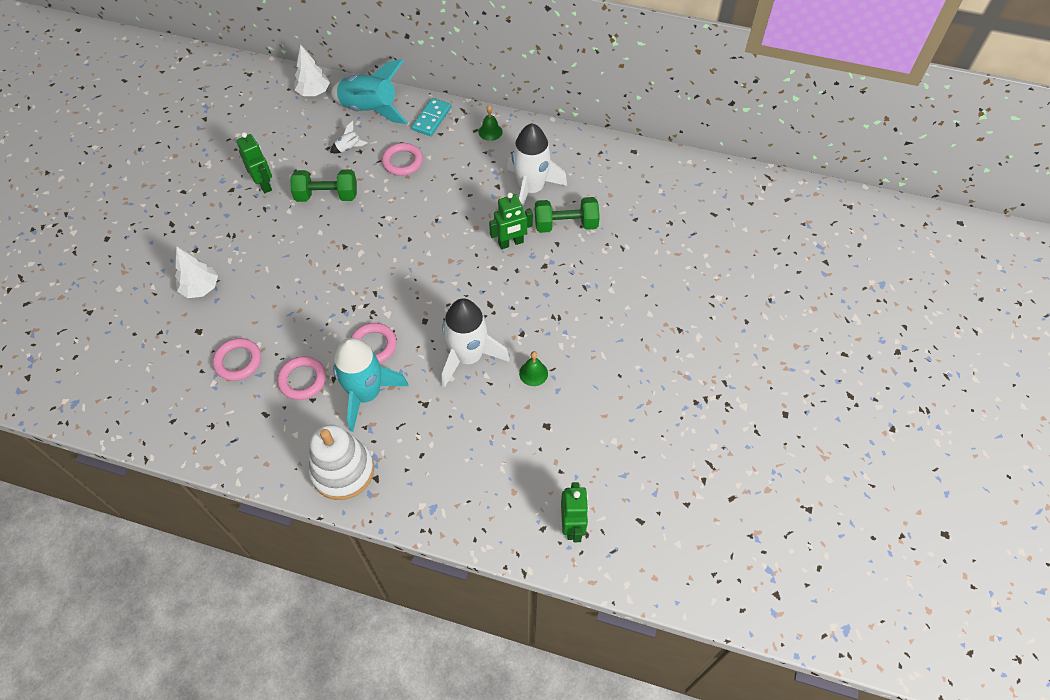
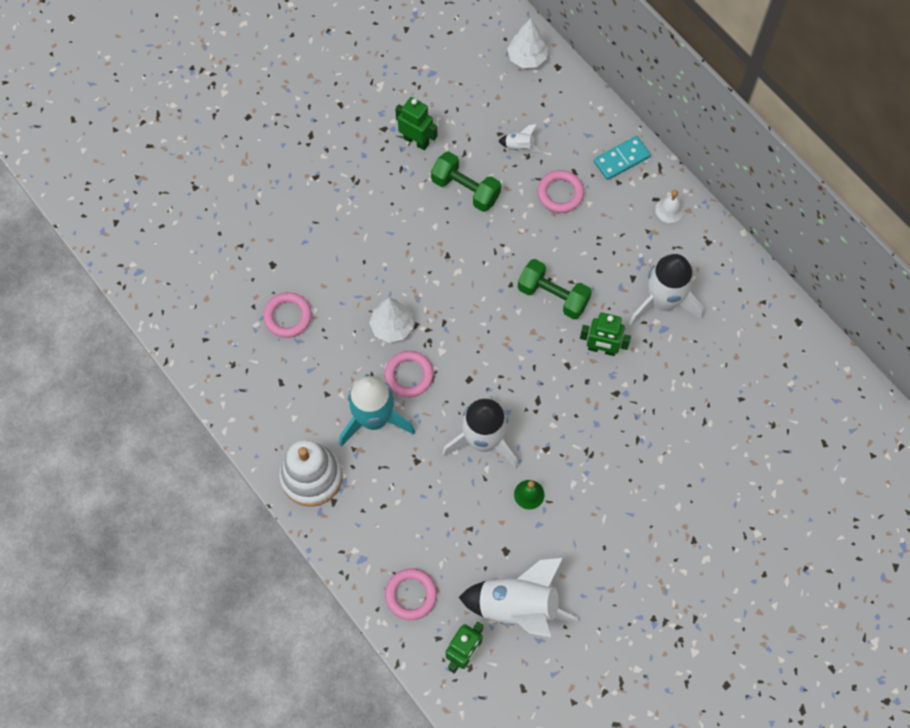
camera: 35 degrees right, 10 degrees up
(200, 288) = (298, 221): white tree -> white tree (392, 326)
(264, 184) = (416, 141): green robot -> green robot turned 60 degrees counterclockwise
(302, 380) = (330, 370): pink ring -> pink ring (411, 595)
(370, 110) = (568, 112): turquoise rocket -> none
(490, 131) = (669, 210): green bell -> white bell
(566, 225) = (668, 362): green dumbbell -> green dumbbell (553, 296)
(588, 460) = (518, 606): none -> white rocket

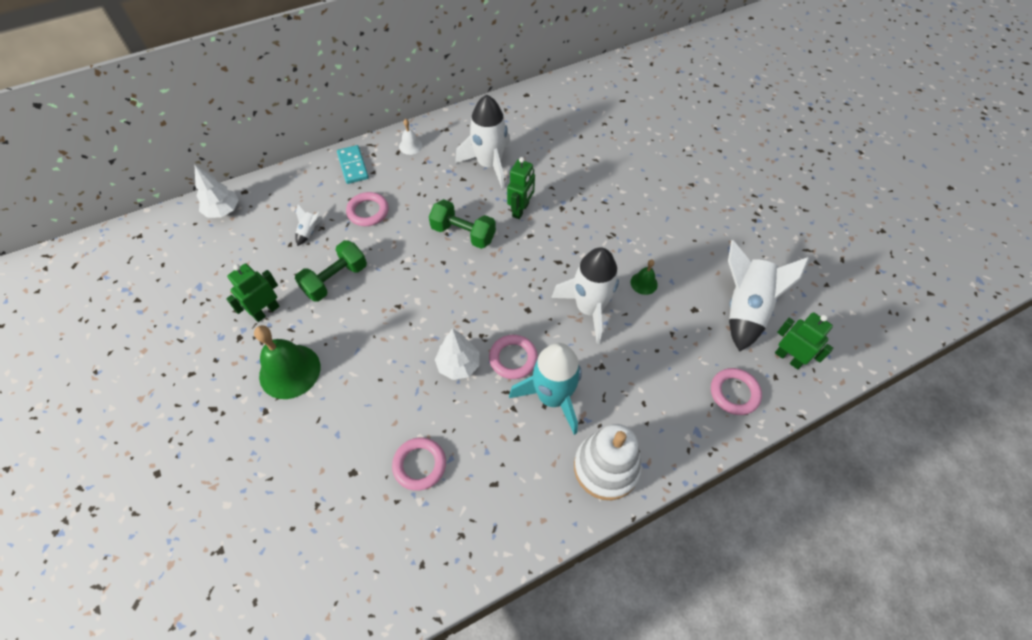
camera: 80 degrees left, 10 degrees down
(358, 183) = (290, 371): none -> green bell
(553, 296) = (463, 233): green dumbbell -> green dumbbell turned 75 degrees clockwise

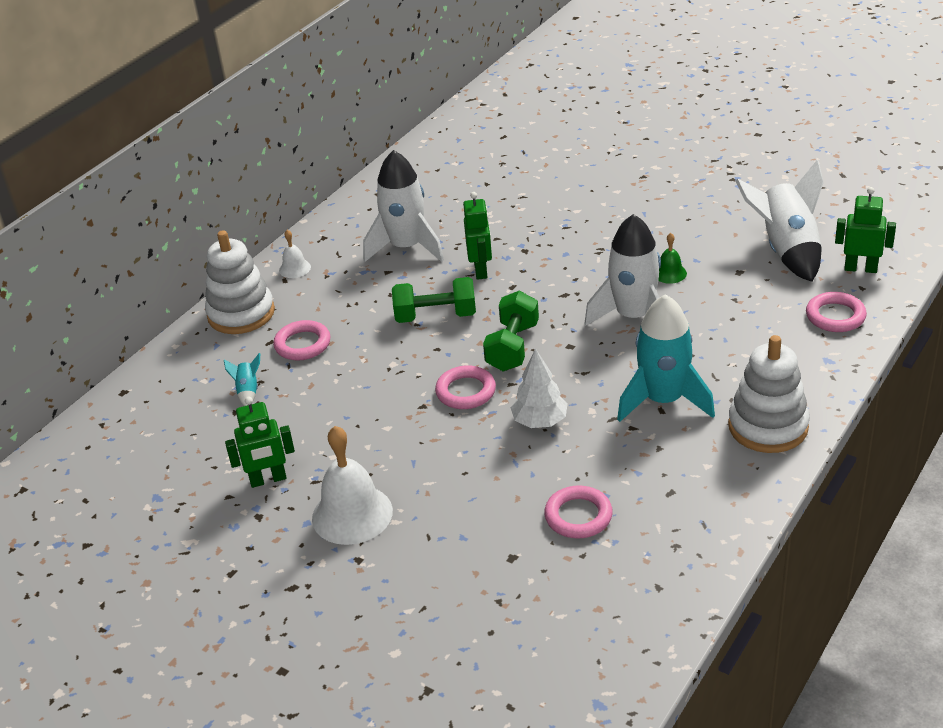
camera: 25 degrees left, 20 degrees down
(223, 211) = (114, 420): white tree -> none
(266, 311) = (268, 480): green robot -> green robot turned 120 degrees counterclockwise
(290, 371) = (352, 514): green bell -> white bell
(309, 232) = (248, 391): white rocket -> turquoise rocket
(335, 280) = (325, 417): green dumbbell -> green dumbbell (513, 347)
(353, 166) = (241, 314): turquoise domino -> white stacking toy
(513, 358) = (593, 390): pink ring -> pink ring (466, 391)

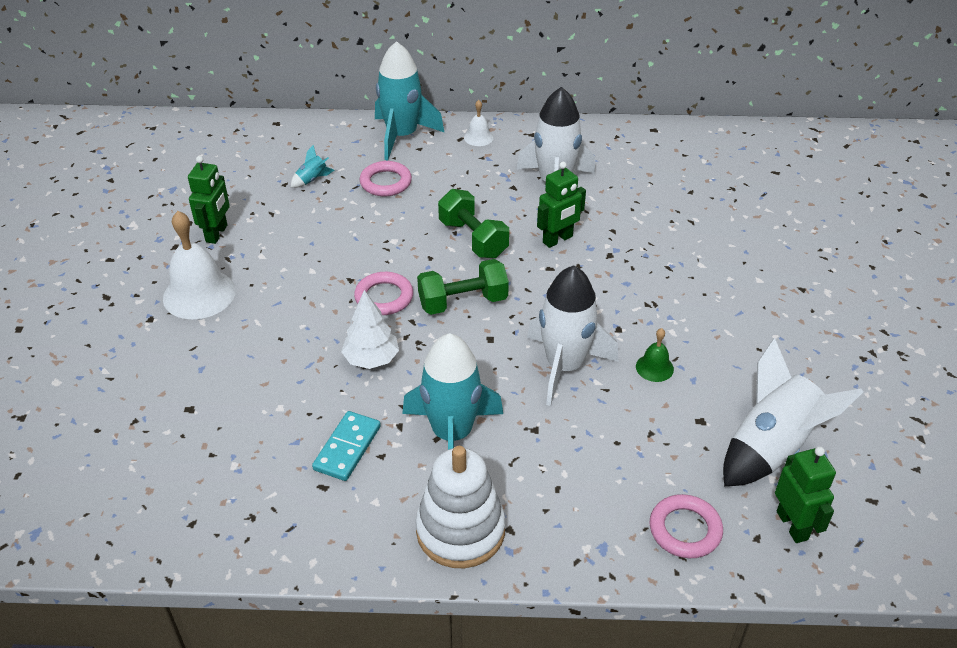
camera: 55 degrees right, 5 degrees up
(241, 314) = (402, 136): white stacking toy -> turquoise rocket
(268, 480) = (217, 234): green robot -> green robot turned 120 degrees counterclockwise
(578, 516) = (259, 432): pink ring -> none
(636, 465) = (347, 448): none -> turquoise domino

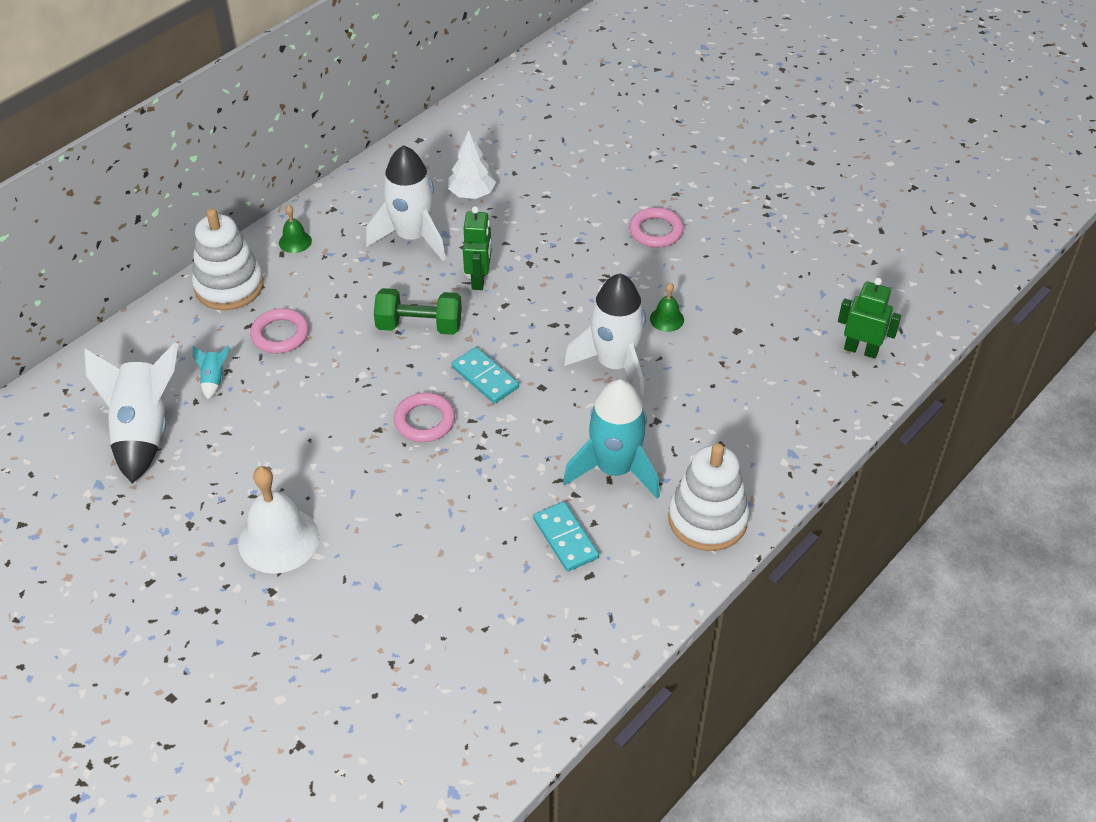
camera: 50 degrees left, 5 degrees up
(217, 234) = (208, 485): green robot -> none
(371, 359) = (487, 470): white tree -> white tree (471, 194)
(402, 136) = (229, 286): turquoise rocket -> white stacking toy
(463, 302) = (485, 377): green dumbbell -> turquoise domino
(478, 137) = (295, 241): white bell -> green bell
(685, 530) = (816, 403): pink ring -> pink ring (656, 231)
(771, 447) = (793, 313): white rocket -> white rocket (144, 431)

